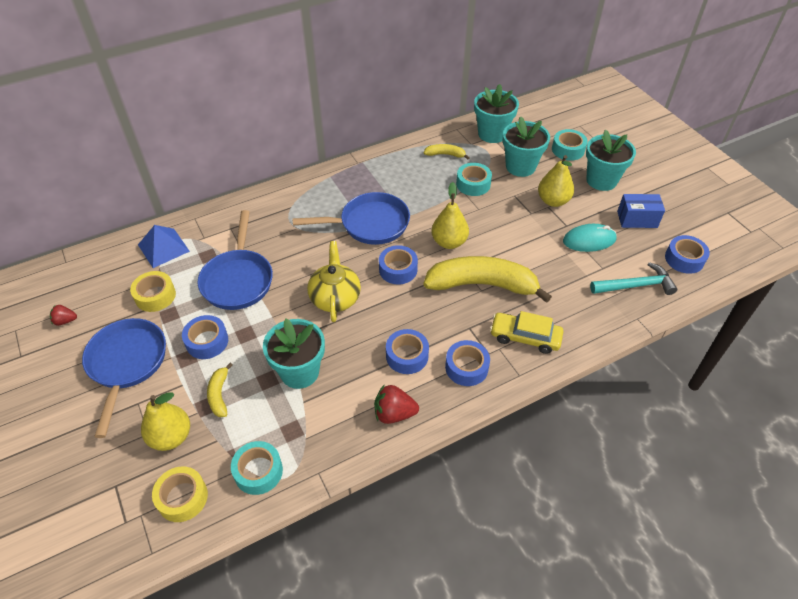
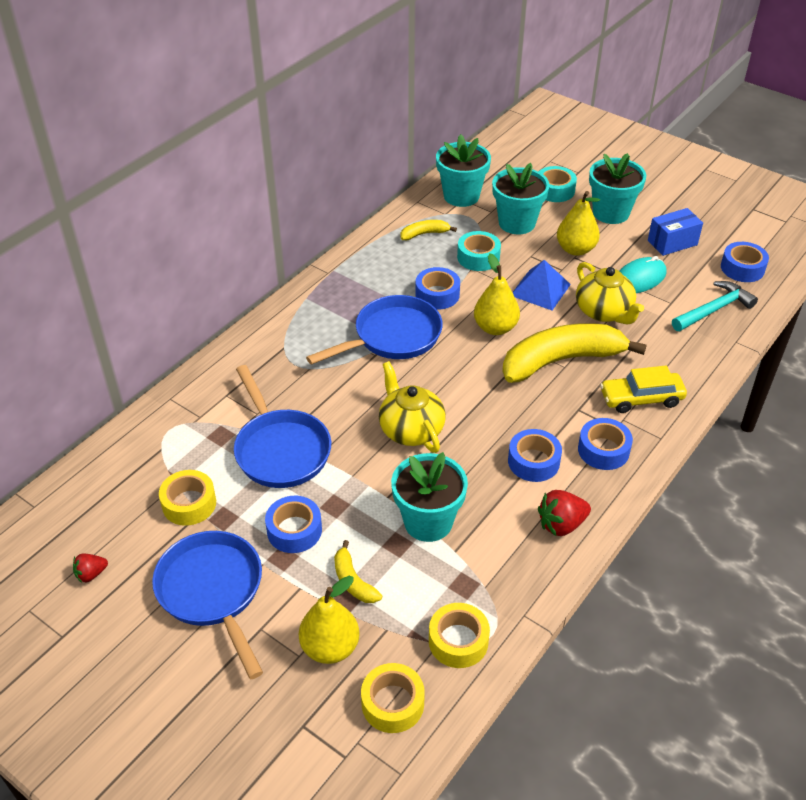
camera: 25 degrees left, 5 degrees down
(163, 248) = (156, 445): blue pyramid -> blue pyramid (540, 289)
(258, 471) = (458, 641): turquoise tape -> yellow tape
(398, 269) = (460, 375): blue tape -> blue tape (437, 294)
(542, 257) = (604, 312): none -> yellow teapot

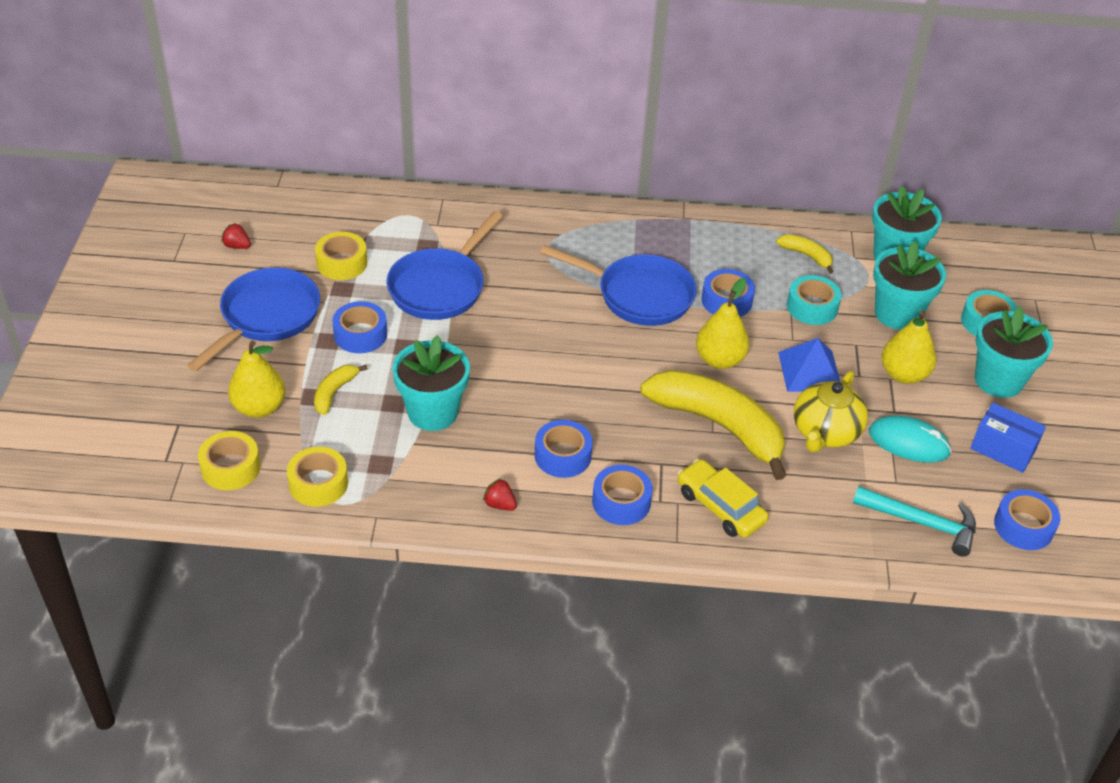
camera: 55 degrees right, 0 degrees up
(410, 429) = (532, 356): yellow teapot -> none
(561, 524) = (500, 504): red strawberry -> red strawberry, size x0.61

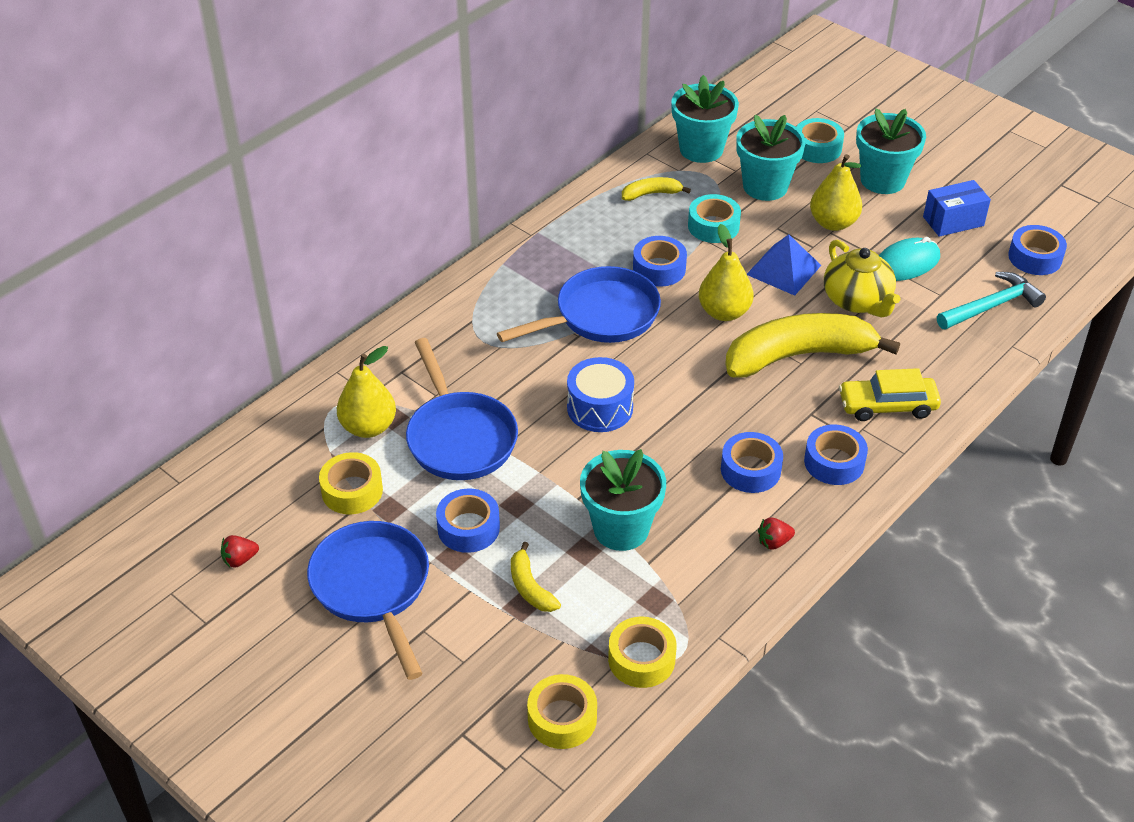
camera: 50 degrees left, 0 degrees up
(259, 407) = (498, 655): yellow pear -> yellow pear (368, 427)
(542, 342) = (600, 408): none -> blue drum

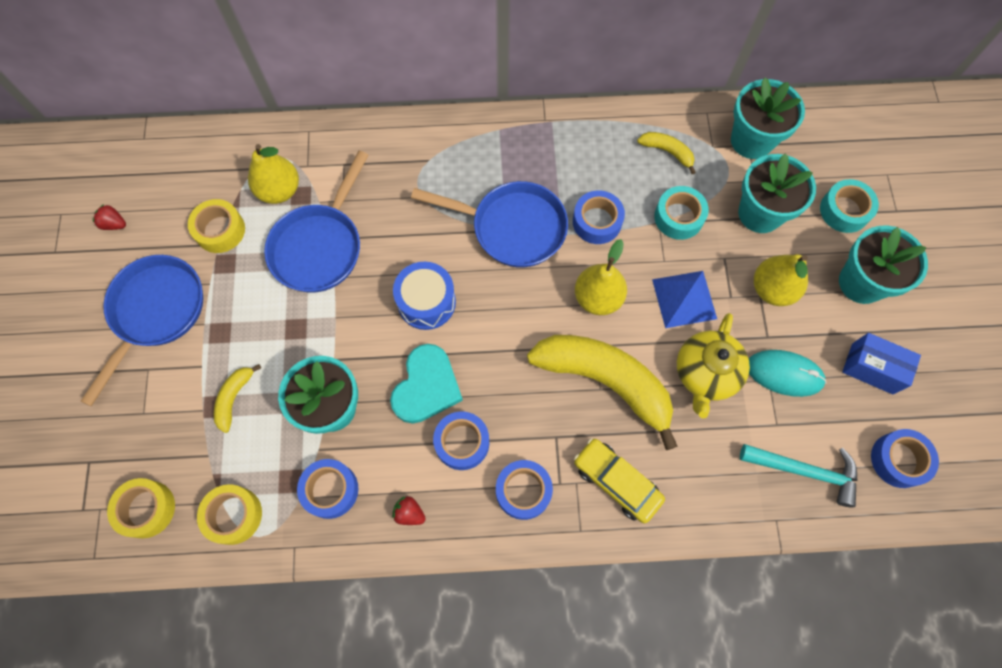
camera: 45 degrees right, 25 degrees up
(468, 528) = (250, 320): blue tape -> blue tape (330, 490)
(675, 458) = (426, 386): none -> turquoise heart

